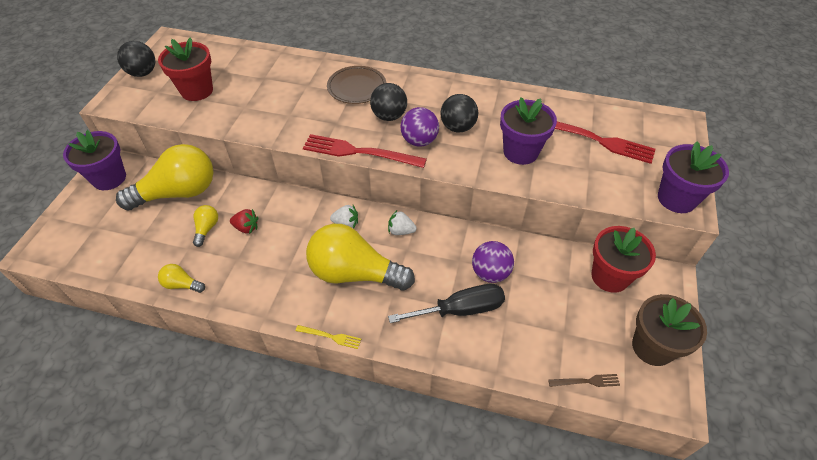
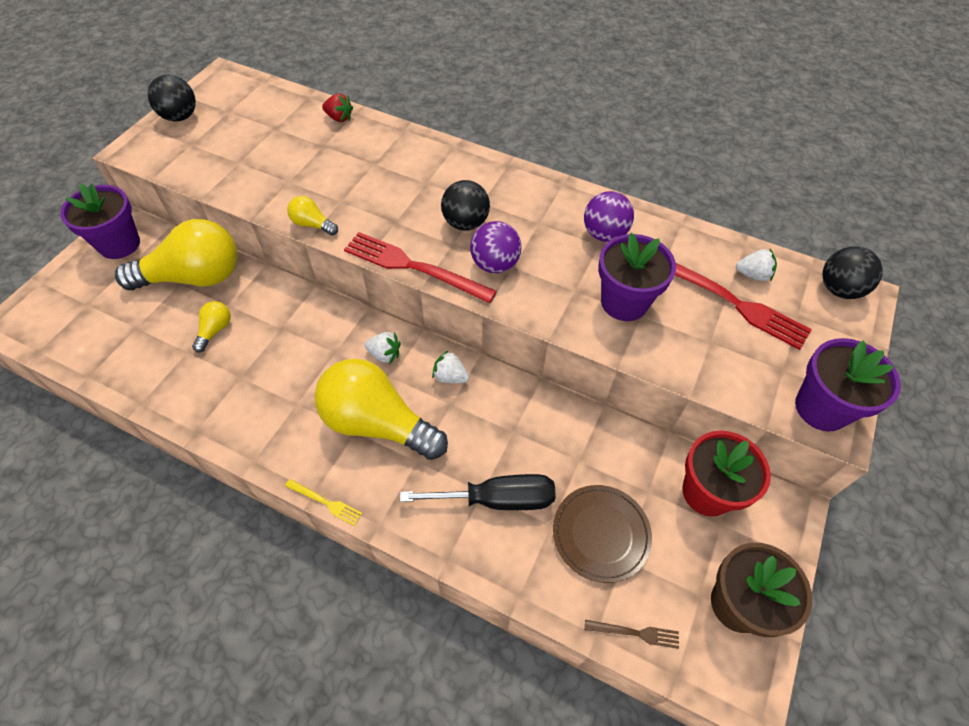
camera: 10 degrees right, 5 degrees up
(182, 284) = (167, 398): yellow light bulb -> yellow light bulb (312, 224)
(197, 91) = (237, 150): red flower pot -> none
(246, 228) = (262, 338): red strawberry -> red strawberry (339, 118)
(357, 87) = (435, 176): brown plate -> brown plate (601, 534)
(458, 127) = (550, 253): black ball -> black ball (839, 289)
(490, 273) = (549, 456): purple ball -> purple ball (604, 234)
(605, 120) = (753, 275): none -> white strawberry

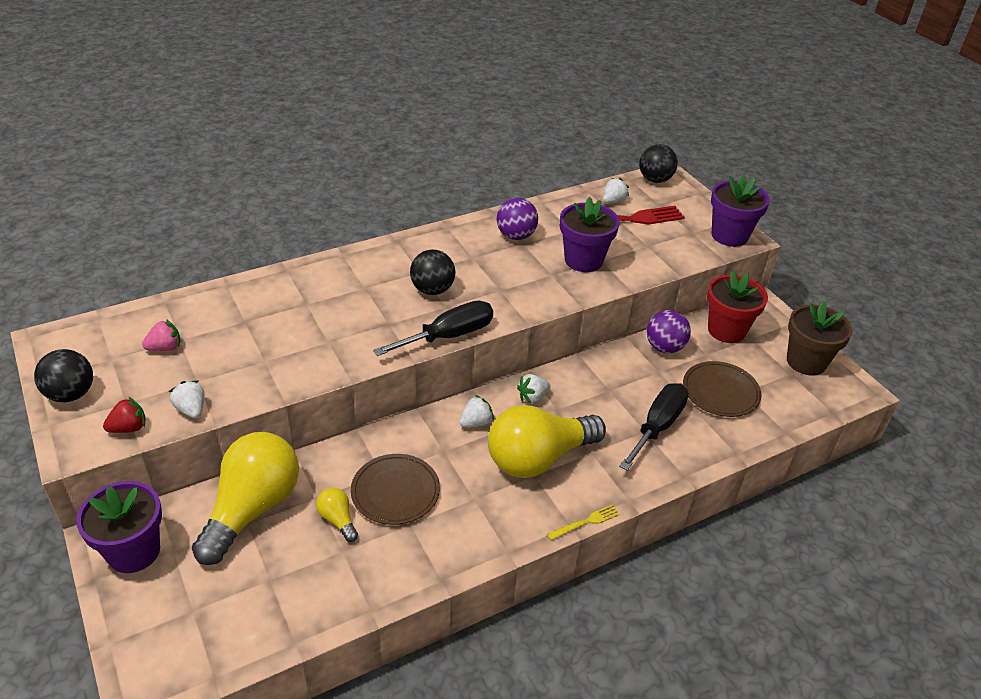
camera: 55 degrees left, 15 degrees down
(207, 177) = (191, 409): none -> white strawberry
(260, 127) = (165, 348): none -> pink strawberry
(267, 347) = (395, 491): none -> brown plate
(312, 224) = (337, 369): yellow light bulb -> none
(339, 118) = (221, 296): red strawberry -> red strawberry (129, 428)
(414, 267) = (449, 336): red fork -> black screwdriver
(494, 264) = (489, 297): purple ball -> purple ball (664, 347)
(635, 633) = (796, 414): brown fork -> none

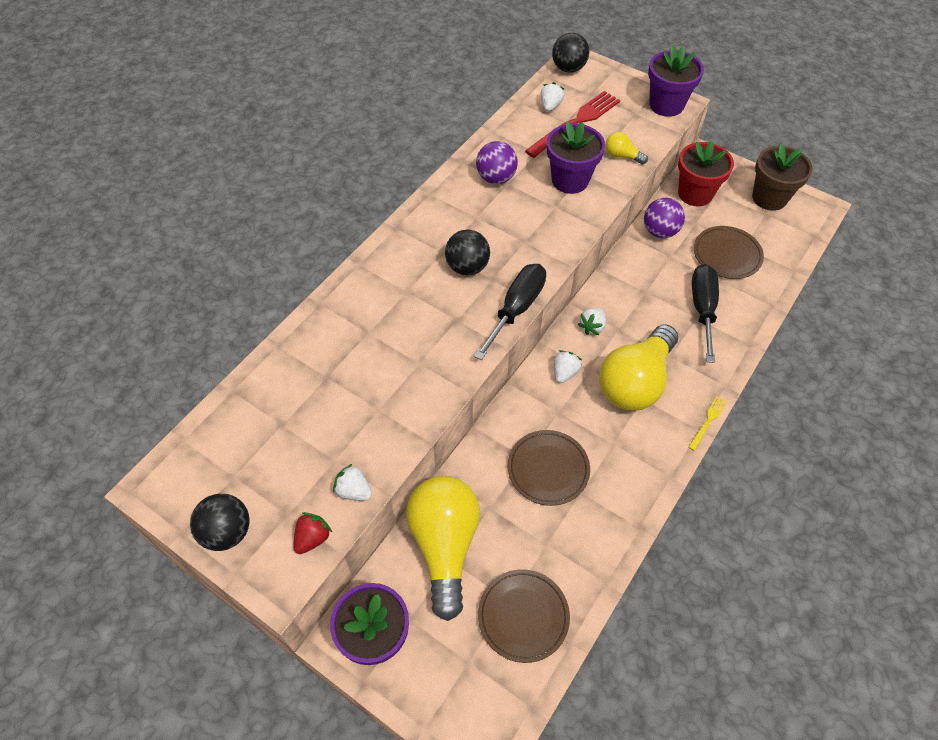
camera: 25 degrees left, 15 degrees up
(165, 348) = (275, 440): pink strawberry -> none
(271, 599) = (523, 616): none -> brown plate
(338, 519) = (521, 518): yellow light bulb -> yellow light bulb (622, 156)

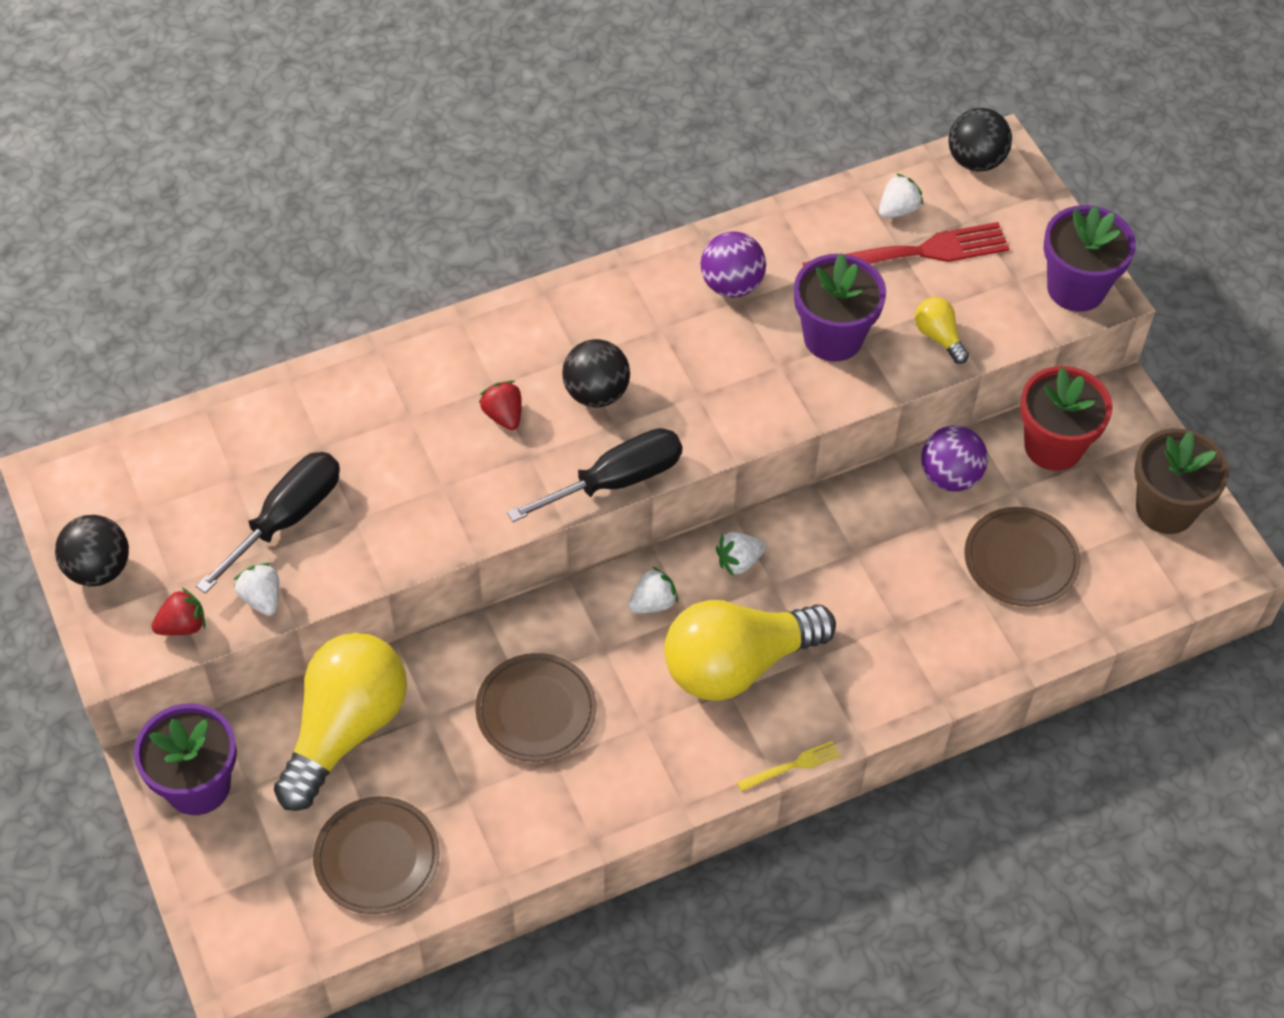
camera: 30 degrees right, 0 degrees up
(423, 304) = (503, 415): none -> red strawberry
(702, 309) = (916, 617): black screwdriver -> black screwdriver (287, 518)

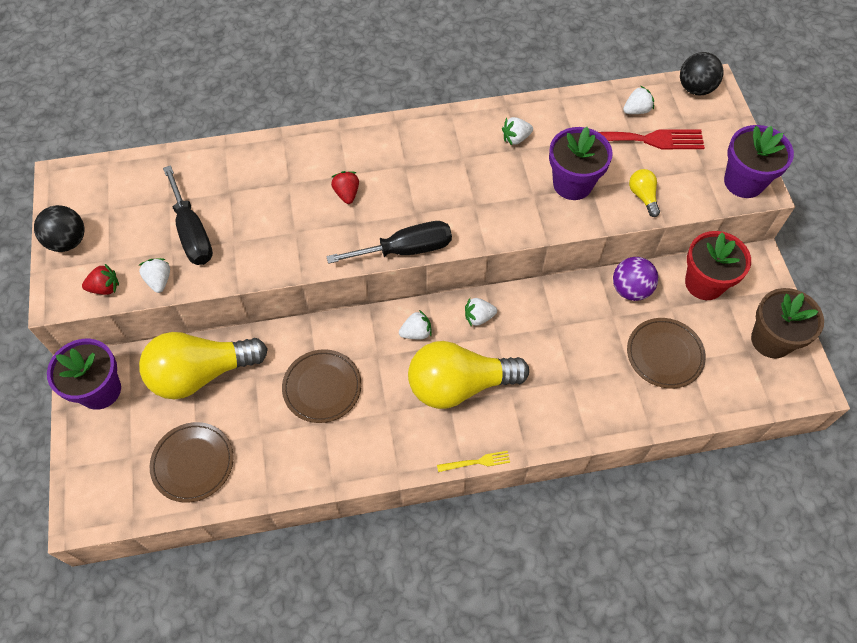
camera: 15 degrees right, 5 degrees up
(287, 518) = (192, 232): black screwdriver -> black screwdriver turned 105 degrees clockwise
(345, 729) = (201, 373): yellow light bulb -> yellow light bulb turned 150 degrees counterclockwise
(596, 393) = (409, 190): black ball -> none
(731, 285) = (515, 138): purple ball -> white strawberry

